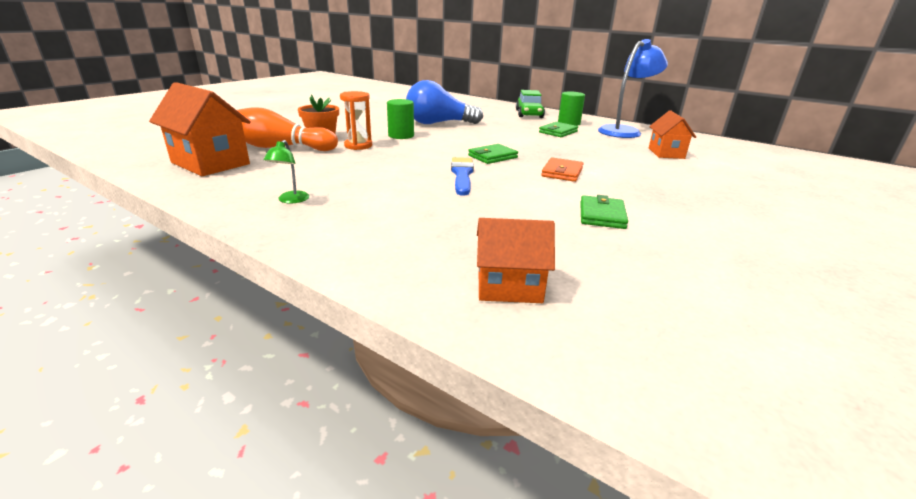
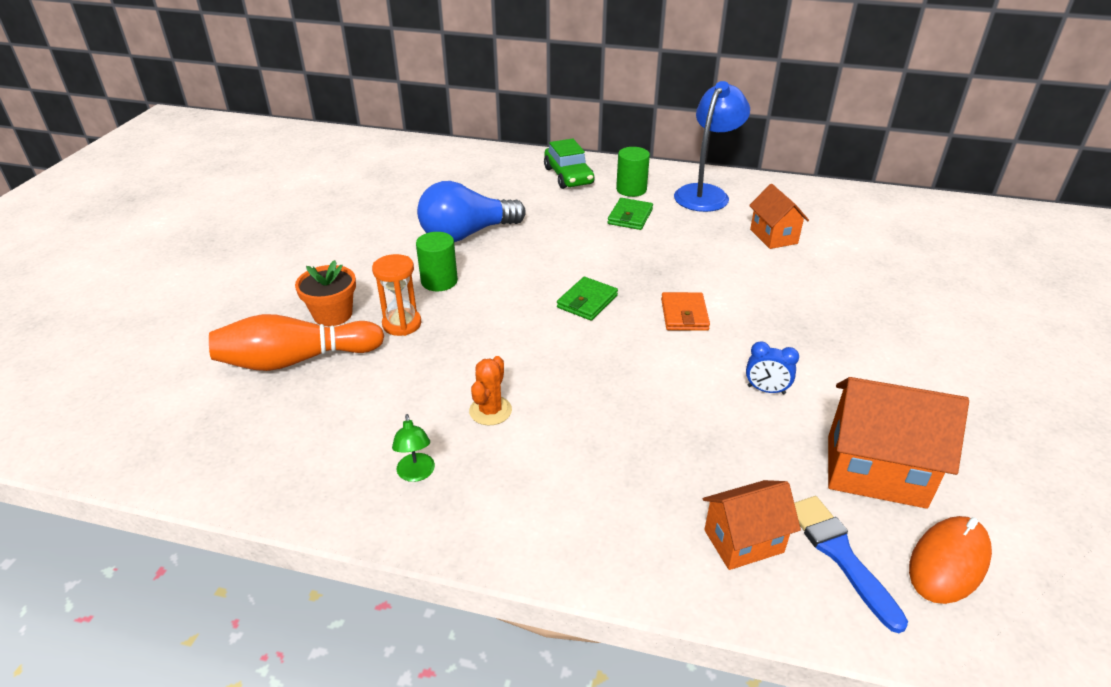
camera: 20 degrees left, 10 degrees up
(210, 163) = (236, 428): orange house -> orange house (875, 470)
(373, 185) = (490, 411): none -> orange cactus
(462, 175) = (577, 354): blue brush -> blue brush (840, 555)
(602, 215) = (766, 390): green wallet -> blue clock
(726, 355) = (948, 562): none -> orange mouse

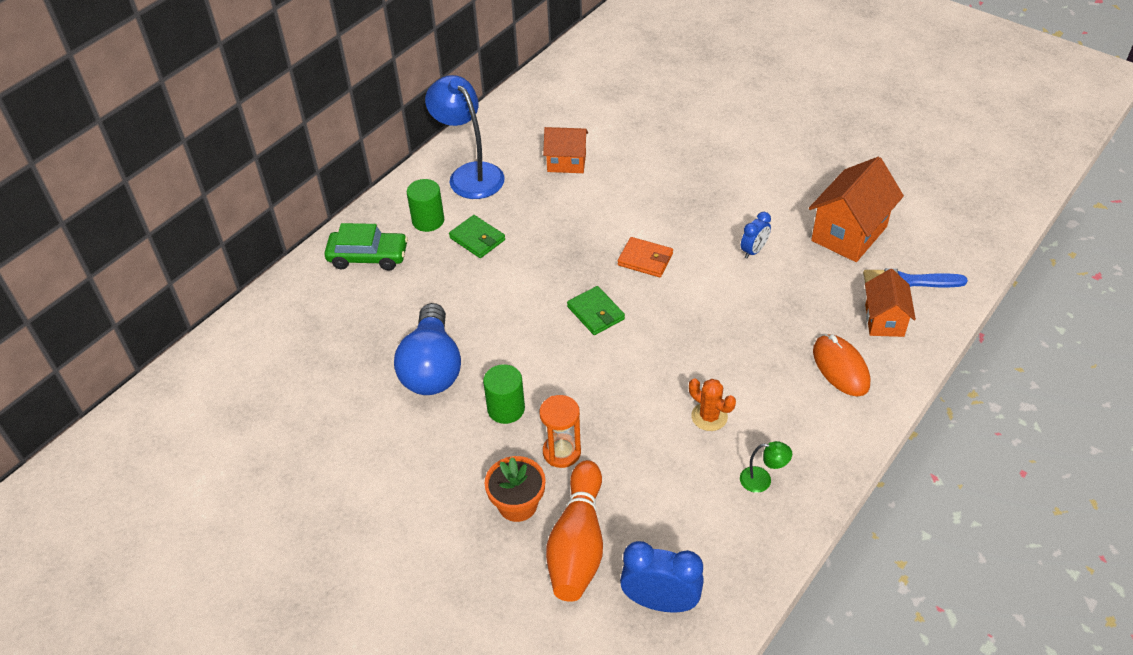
camera: 65 degrees left, 10 degrees up
(236, 430) = (660, 602): none -> blue clock
(948, 562) = (927, 239): orange mouse -> orange mouse (840, 367)

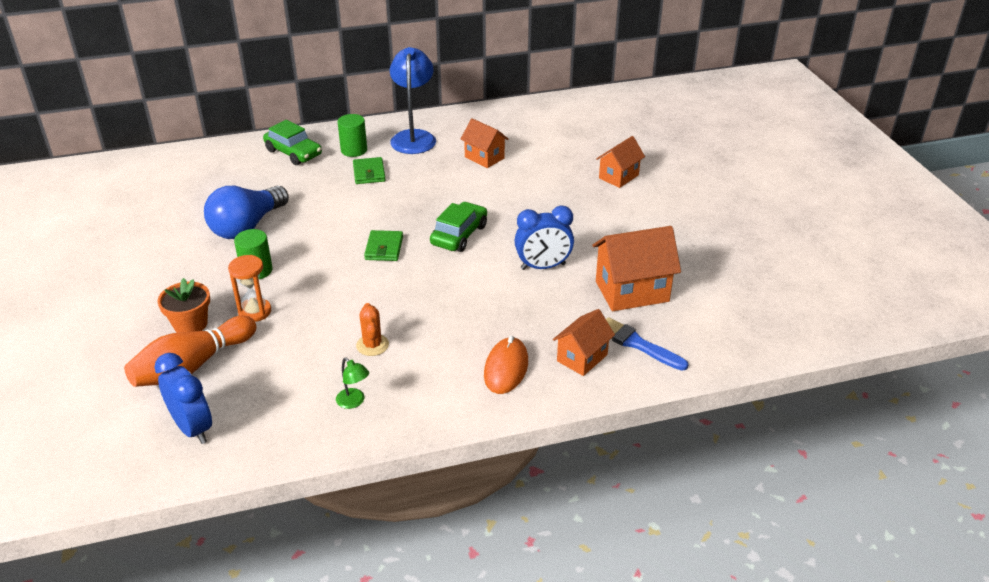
camera: 35 degrees right, 10 degrees down
(645, 259) = (459, 235): orange wallet -> green car
(707, 122) = (618, 176): none -> orange house
(753, 251) = (543, 266): blue clock -> blue clock, size x1.71

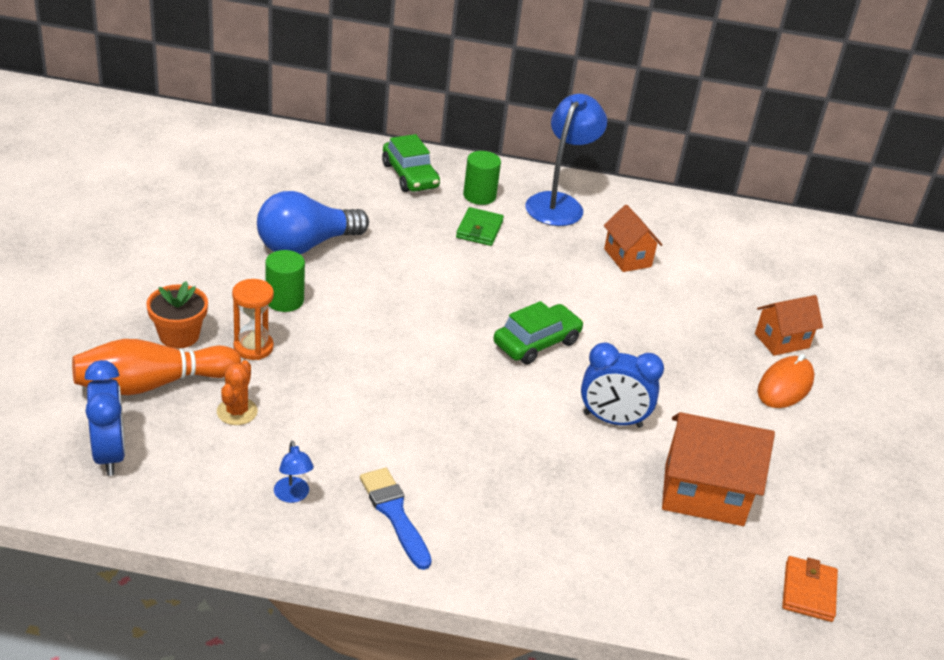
camera: 20 degrees right, 0 degrees up
(354, 402) = (293, 496): green lamp -> blue lamp
(372, 345) = (354, 437): orange cactus -> orange cactus (237, 411)
(384, 248) = (439, 326): green wallet -> none
(506, 368) = (488, 528): orange mouse -> orange mouse (785, 386)
(582, 358) = (587, 553): orange house -> none
(637, 344) = (667, 563): blue brush -> blue brush (394, 514)
(734, 326) = (808, 591): none -> orange wallet

